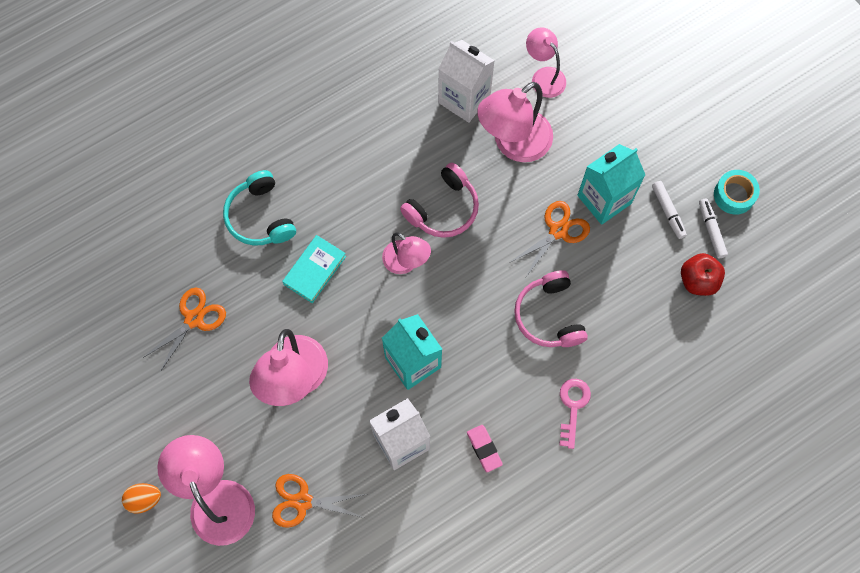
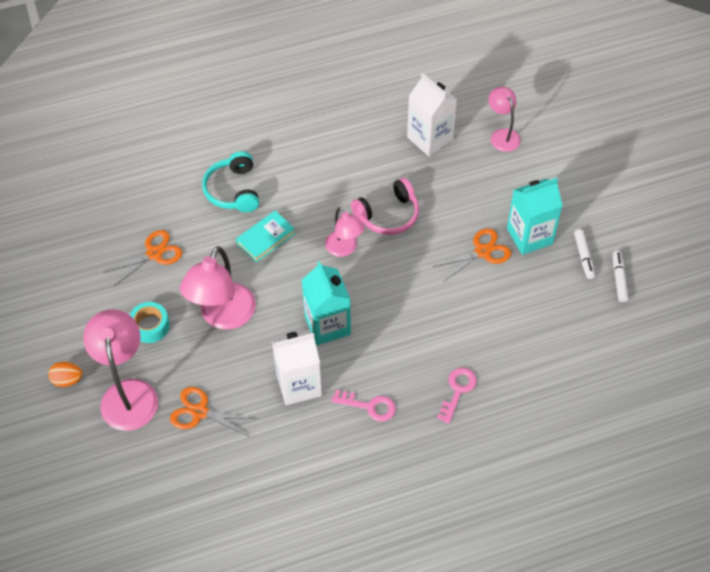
camera: 15 degrees right, 15 degrees down
(484, 449) = (369, 406): pink eraser -> pink key
(513, 144) = (462, 179): pink lamp -> none
(549, 315) = (456, 315): pink headphones -> none
(698, 280) = (597, 315): red apple -> none
(734, 195) = (646, 256): turquoise tape -> turquoise tape (150, 326)

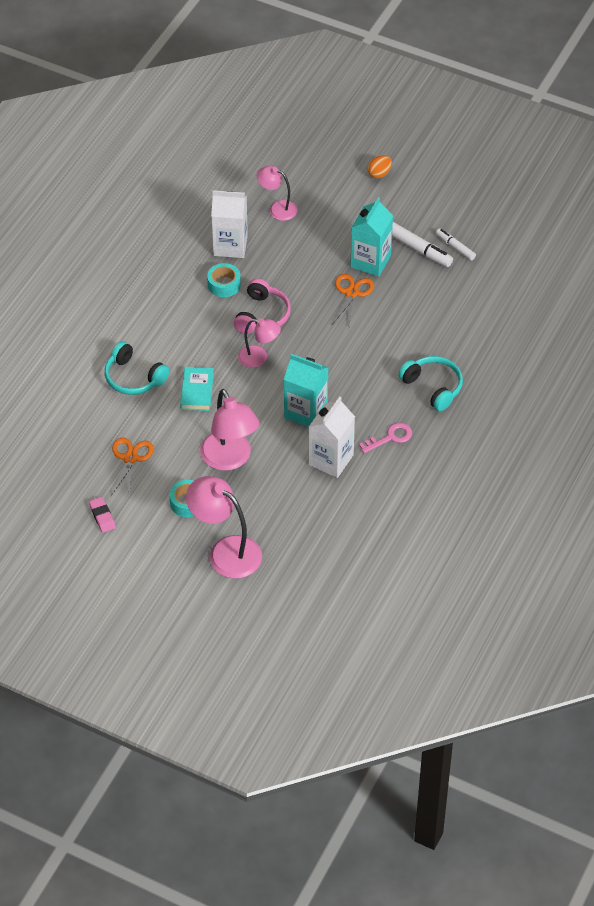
camera: 45 degrees left, 5 degrees down
(67, 380) = (174, 576): orange egg -> orange egg (379, 174)
(79, 284) = (102, 516): none -> pink eraser
(199, 412) = (287, 524): orange scissors -> none
(388, 167) = (224, 284): none -> turquoise tape
(457, 390) = (433, 387): pink key -> turquoise headphones
(583, 257) = (419, 249): white marker -> white marker, size x1.56

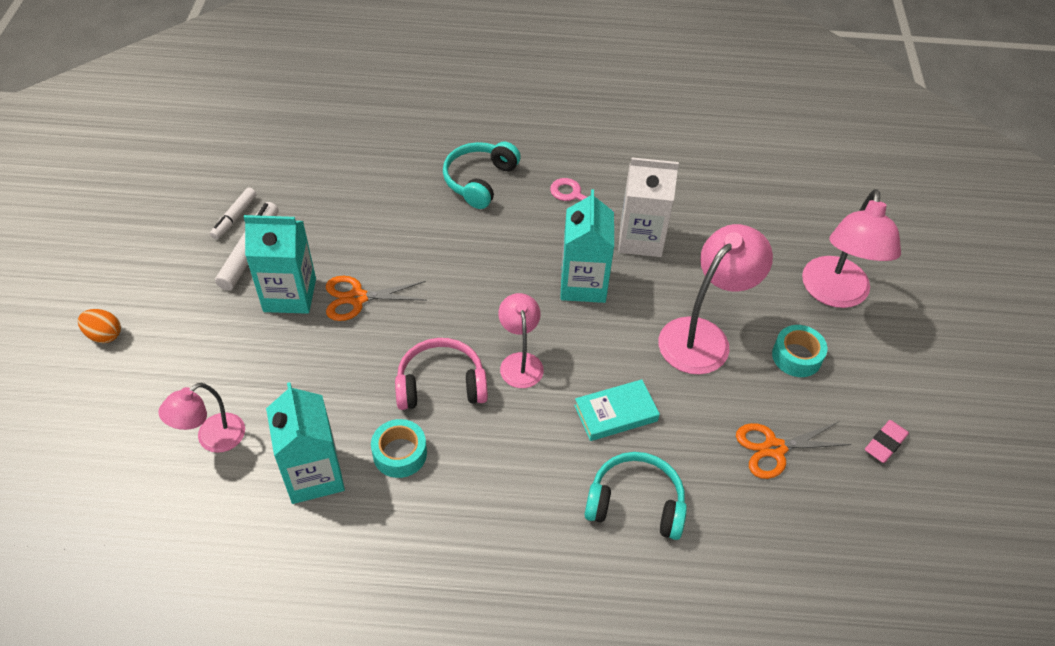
camera: 115 degrees left, 0 degrees up
(134, 377) = (635, 503): turquoise headphones -> turquoise headphones turned 90 degrees counterclockwise
(230, 245) = (314, 475): white carton -> turquoise carton
(277, 208) = (212, 439): pink lamp -> pink lamp turned 45 degrees clockwise

